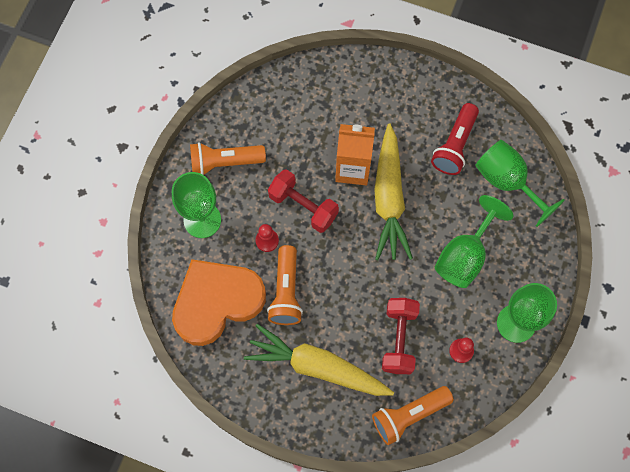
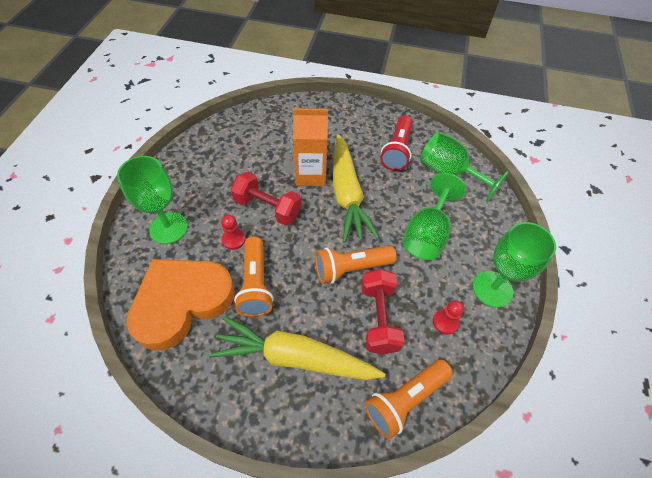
camera: 10 degrees left, 15 degrees down
(225, 162) = (191, 180): orange flashlight -> orange flashlight (351, 268)

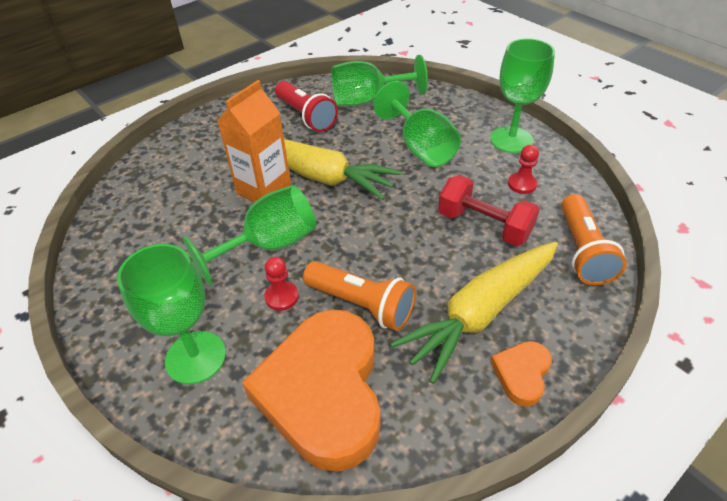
camera: 50 degrees left, 10 degrees down
(260, 408) = (521, 374): none -> orange heart
(267, 208) = (269, 245): red dumbbell -> green goblet
(351, 268) = (411, 217): orange flashlight -> none

